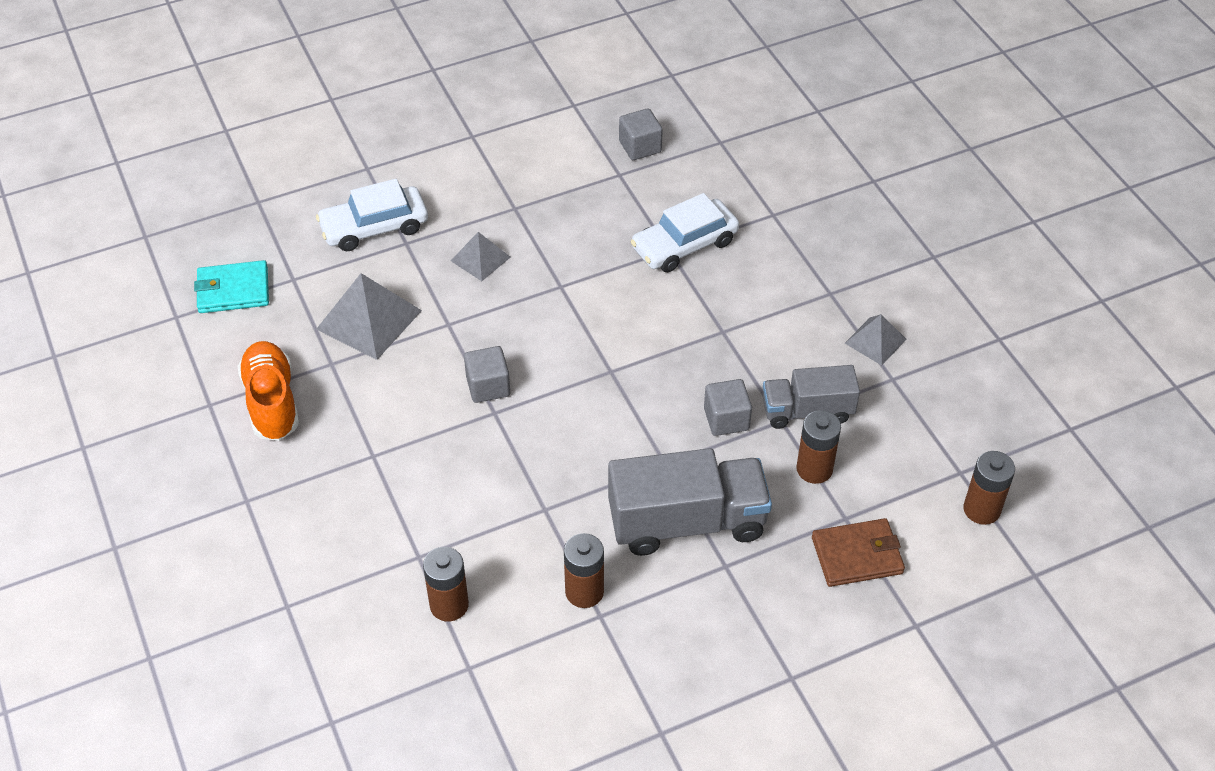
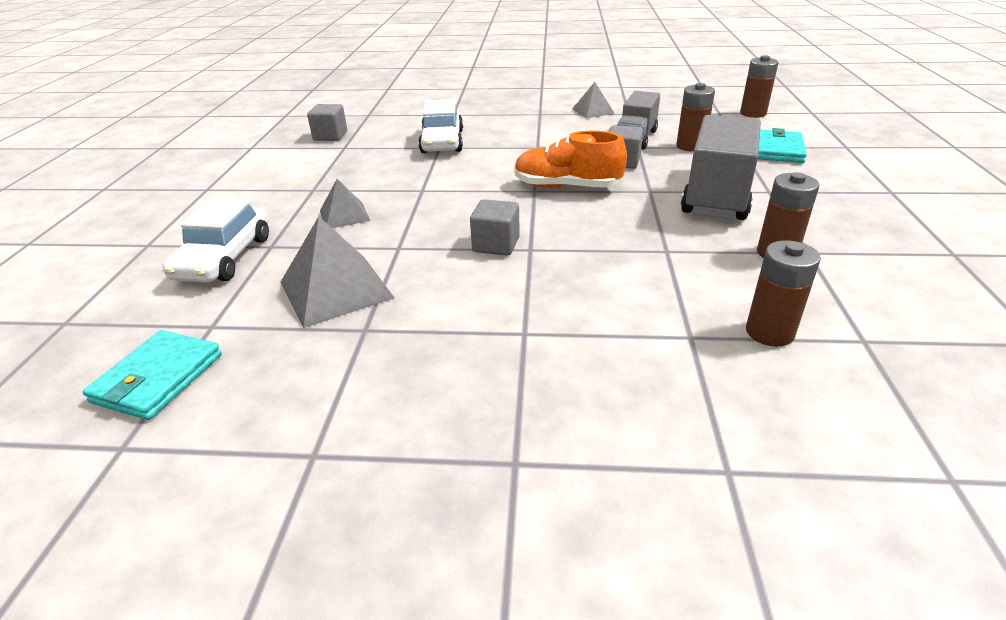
camera: 60 degrees left, 15 degrees down
(272, 402) = (371, 392): orange shoe -> orange shoe (567, 187)
(857, 555) = (777, 150): brown wallet -> turquoise wallet

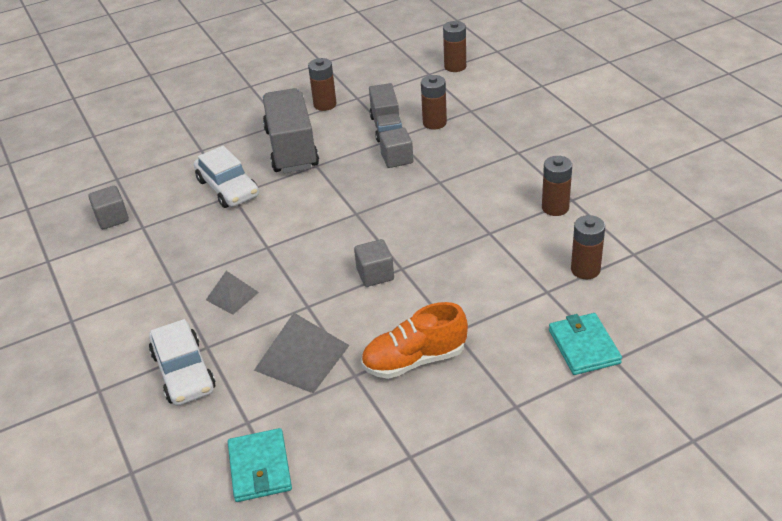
camera: 30 degrees left, 5 degrees up
(567, 187) = (377, 201): orange shoe -> orange shoe (414, 360)
(593, 111) = (325, 104): grey pyramid -> brown battery
(717, 195) = (487, 169): grey truck -> grey truck (291, 149)
(777, 150) = (498, 105): turquoise wallet -> turquoise wallet (584, 346)

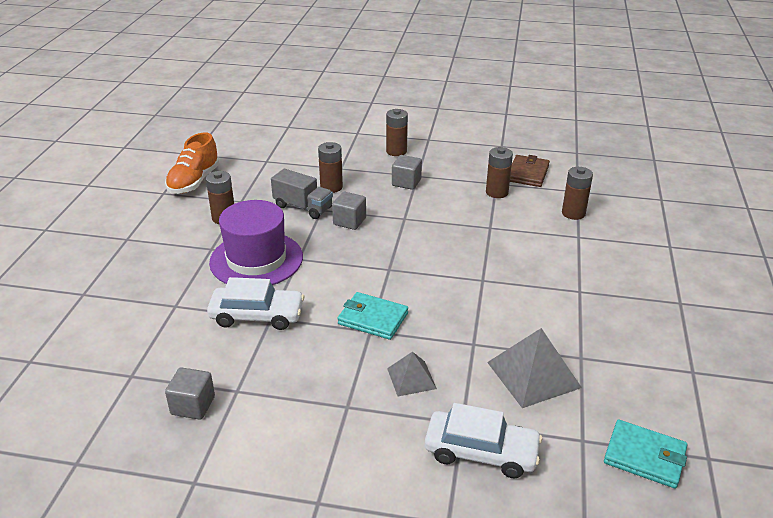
camera: 55 degrees left, 5 degrees down
(291, 149) = (256, 259): grey truck -> purple hat
(375, 274) = (475, 294): grey cube -> grey cube (406, 182)
(414, 360) = (592, 322): orange shoe -> orange shoe (194, 182)
(455, 66) = (277, 148): brown battery -> brown battery (396, 151)
(584, 346) = (647, 250): turquoise wallet -> turquoise wallet (372, 318)
(619, 208) = (527, 173): none -> brown wallet

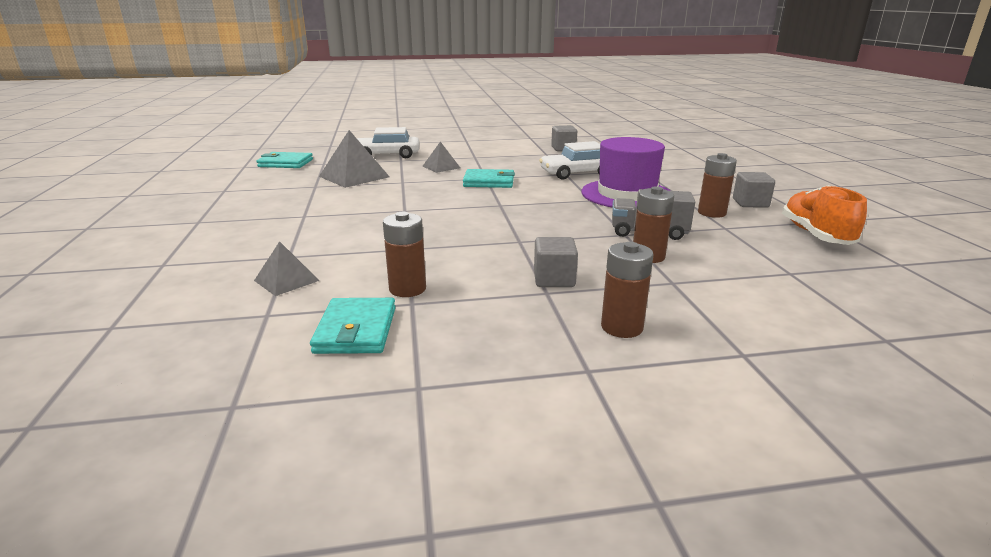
camera: 160 degrees right, 10 degrees down
(349, 221) = (579, 229): grey cube -> grey cube (750, 203)
(527, 173) = (356, 330): brown wallet -> turquoise wallet
(573, 213) = (286, 280): brown battery -> grey pyramid

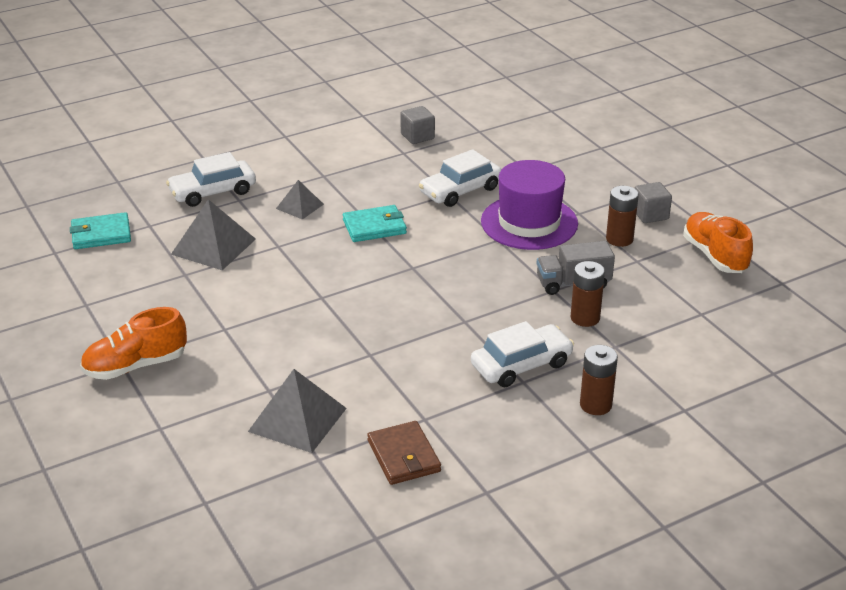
camera: 20 degrees left, 10 degrees up
(205, 225) = (135, 366): none -> orange shoe
(286, 280) = (297, 419): grey pyramid -> grey pyramid, size x1.71
(356, 330) = (404, 456): turquoise wallet -> brown wallet
(407, 289) = (409, 404): brown battery -> none
(554, 279) = (521, 365): grey cube -> white car

